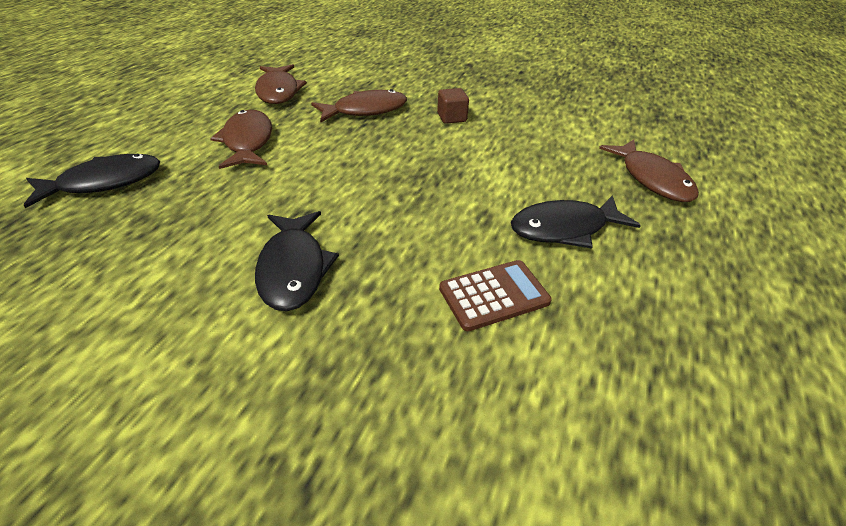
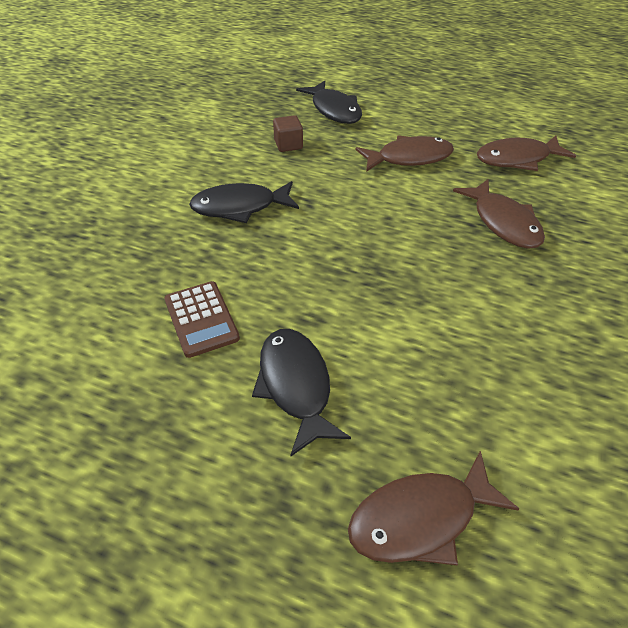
camera: 90 degrees right, 5 degrees up
(451, 117) = (519, 296): brown cube -> brown cube (288, 145)

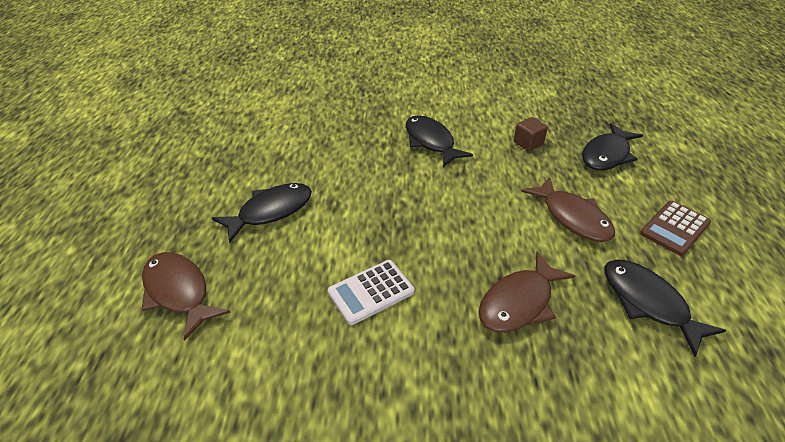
camera: 70 degrees right, 5 degrees down
(201, 319) = (313, 157): brown calculator -> brown calculator (674, 228)
(468, 317) = (371, 292): none -> white calculator
(517, 159) = (648, 303): brown fish -> black fish

